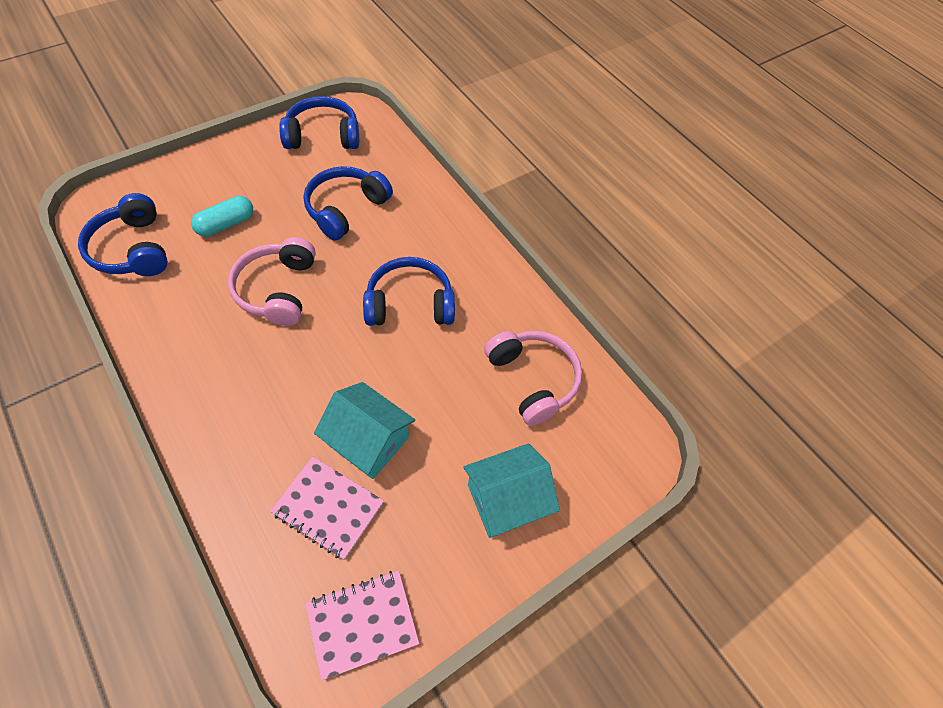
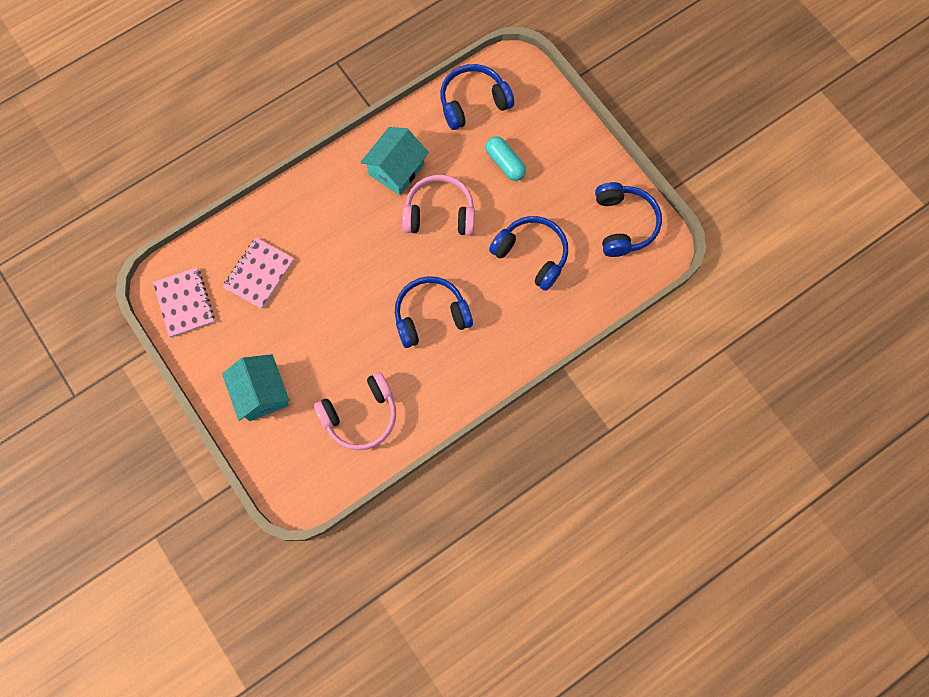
camera: 95 degrees right, 15 degrees up
(368, 441) = (308, 294): turquoise house -> turquoise house (396, 169)
(409, 304) = (430, 316): blue headphones -> blue headphones turned 105 degrees counterclockwise

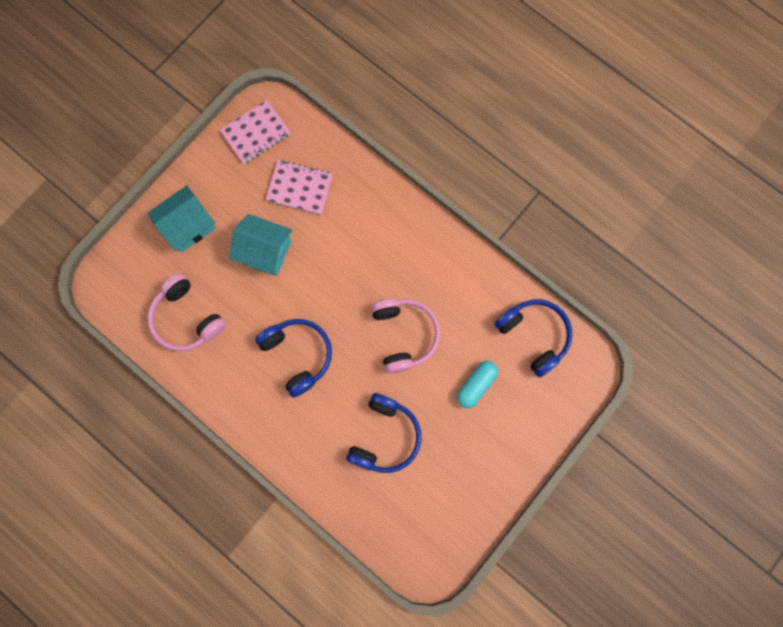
camera: 75 degrees right, 5 degrees up
(396, 169) = (439, 281): turquoise house -> turquoise house (265, 251)
(623, 224) = (443, 522): blue headphones -> none

